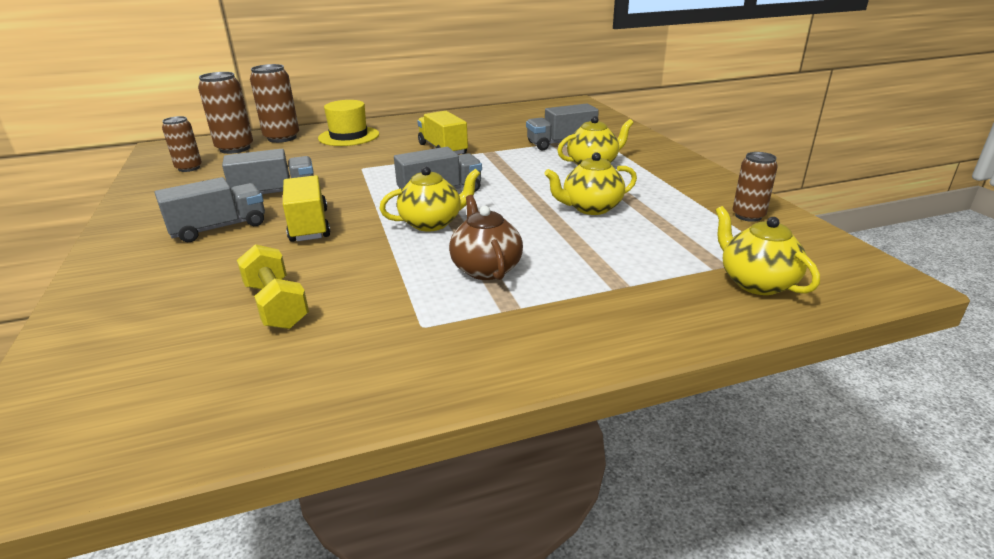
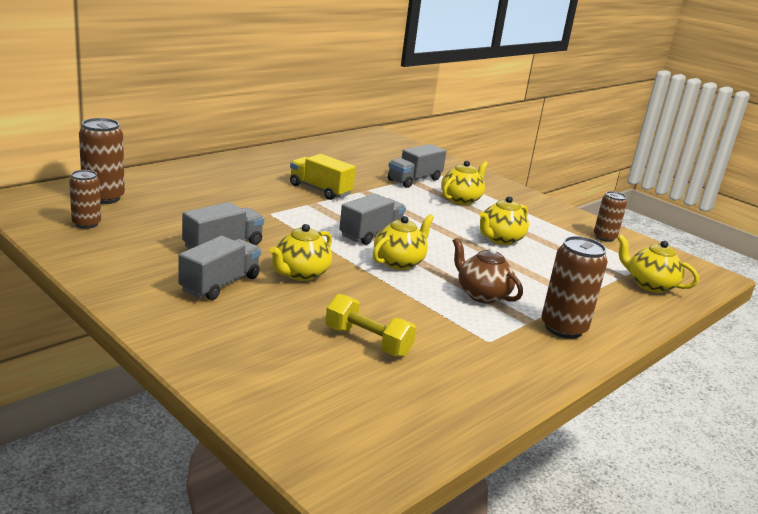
camera: 30 degrees left, 5 degrees down
(282, 138) = (138, 183): brown can -> brown can (563, 328)
(309, 226) = (300, 274): yellow truck -> yellow teapot
(349, 136) = (209, 178): yellow hat -> none

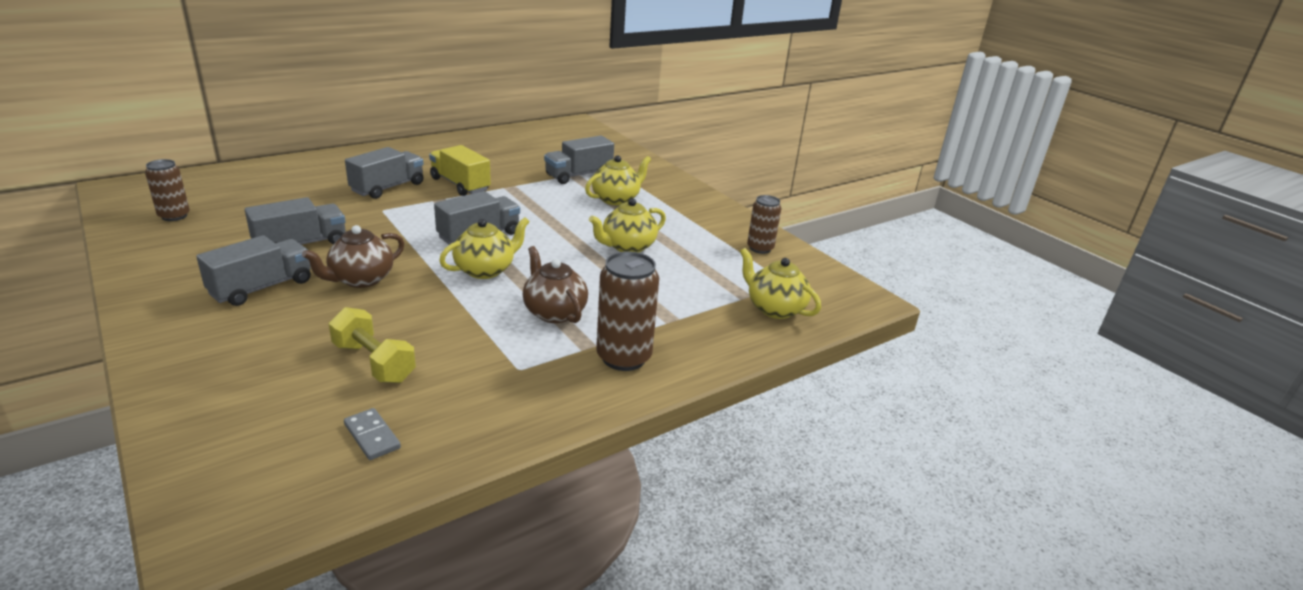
camera: 10 degrees right, 5 degrees up
(103, 198) = (216, 188): brown can -> none
(259, 194) = (388, 188): none -> grey truck
(300, 274) = (361, 279): yellow teapot -> brown teapot
(413, 400) = (372, 436): none -> grey domino

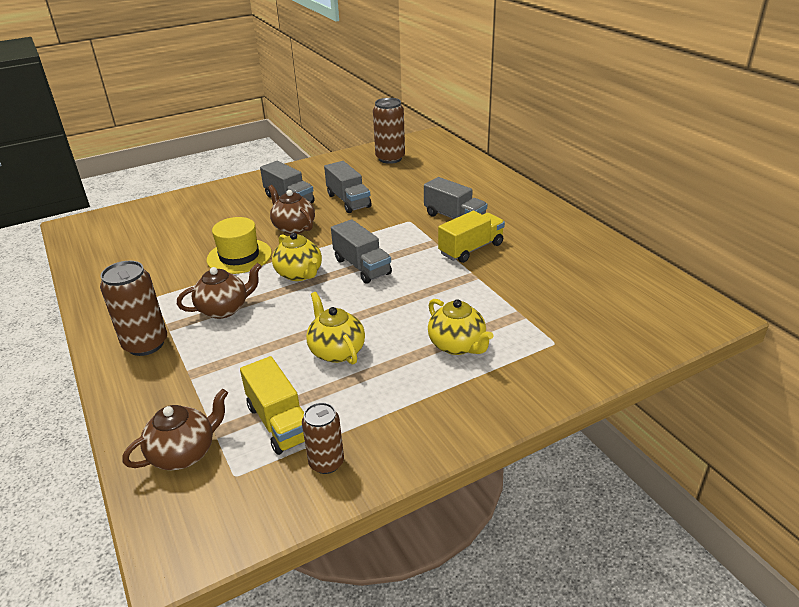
camera: 100 degrees right, 5 degrees up
(174, 216) = (390, 158): brown can -> brown can, size x1.57
(372, 436) = (116, 253): grey domino -> none
(374, 362) = (188, 245): yellow dumbbell -> none
(427, 314) = (239, 256): none -> yellow hat
(578, 175) = (521, 318): grey truck -> none
(725, 268) = (279, 422): none -> yellow truck
(774, 308) = (184, 453): yellow teapot -> brown teapot

